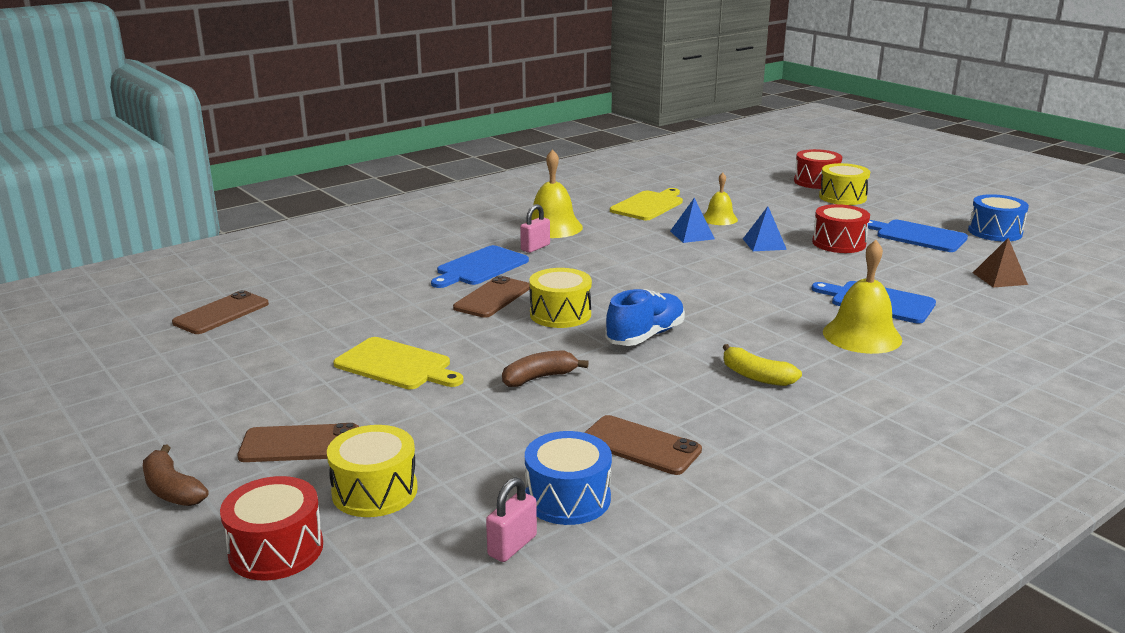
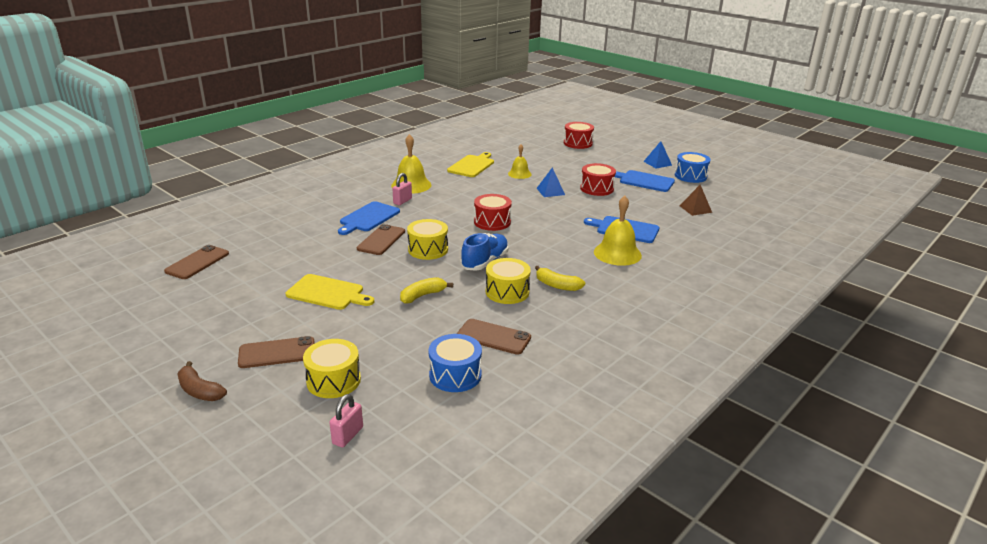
camera: 10 degrees left, 5 degrees up
(276, 549) = (279, 424): red drum -> red drum (492, 222)
(512, 546) = (427, 408): pink padlock -> pink padlock (348, 435)
(539, 378) = (423, 295): brown banana -> yellow banana
(692, 235) = (503, 187): blue pyramid -> blue pyramid (657, 163)
(842, 197) = (595, 154): yellow drum -> yellow drum (507, 292)

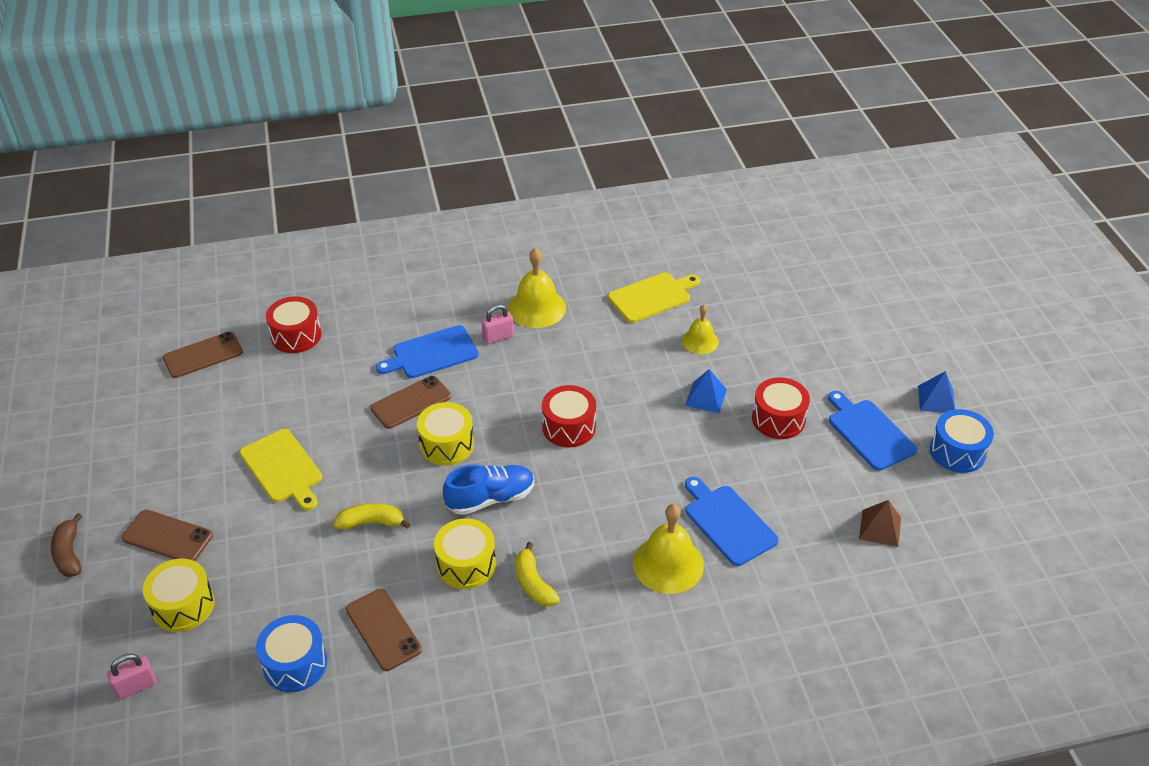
camera: 35 degrees right, 15 degrees up
(578, 143) = (857, 302): red drum -> red drum (296, 336)

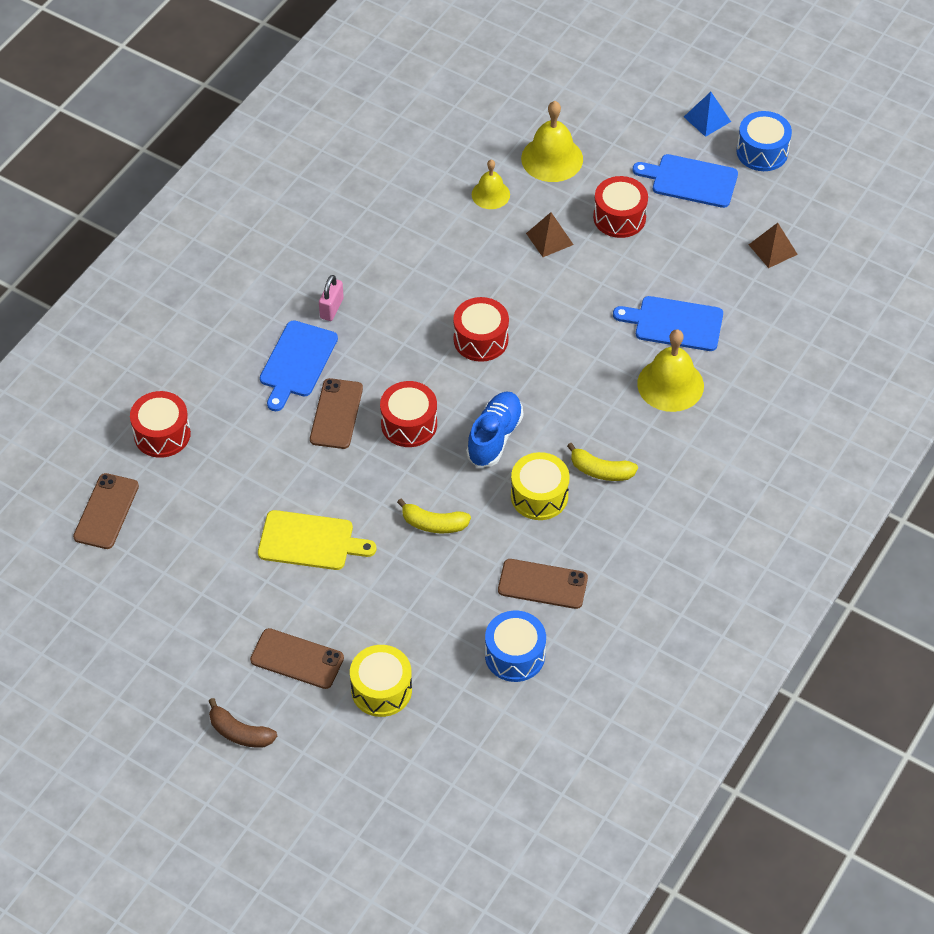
camera: 45 degrees left, 10 degrees up
(136, 686) = (428, 762): pink padlock -> none
(167, 537) = (297, 659): brown phone -> brown phone turned 45 degrees clockwise
(371, 523) = (433, 524): yellow banana -> yellow banana turned 120 degrees counterclockwise
(447, 444) = (409, 424): yellow drum -> red drum
(537, 308) = (329, 260): yellow bell -> yellow bell (552, 158)
(652, 297) = (408, 182): yellow cutting board -> none
(706, 397) = (549, 239): blue pyramid -> brown pyramid

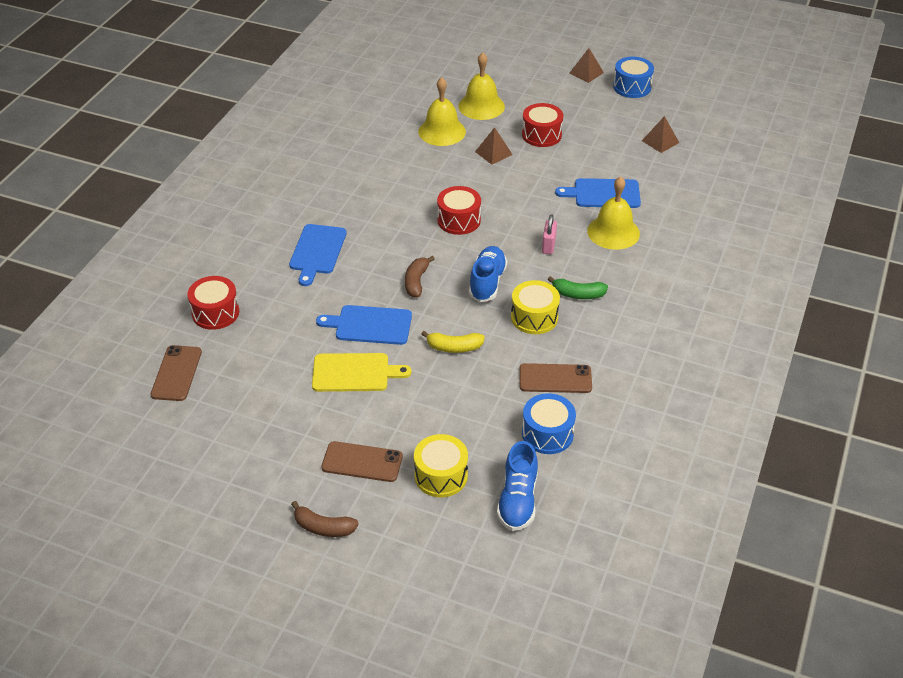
camera: 10 degrees left, 10 degrees down
(331, 308) = (337, 214): pink padlock -> pink padlock (548, 246)
(336, 414) = (356, 282): brown phone -> none
(409, 424) = (416, 282): red drum -> brown banana
(460, 733) = (518, 500): none -> blue shoe
(490, 194) = (442, 131): yellow bell -> yellow bell, size x1.62
(601, 470) = (578, 294): yellow banana -> green banana
(690, 180) = (586, 108): blue cutting board -> blue cutting board (370, 325)
(707, 119) = (586, 73): blue pyramid -> brown pyramid

